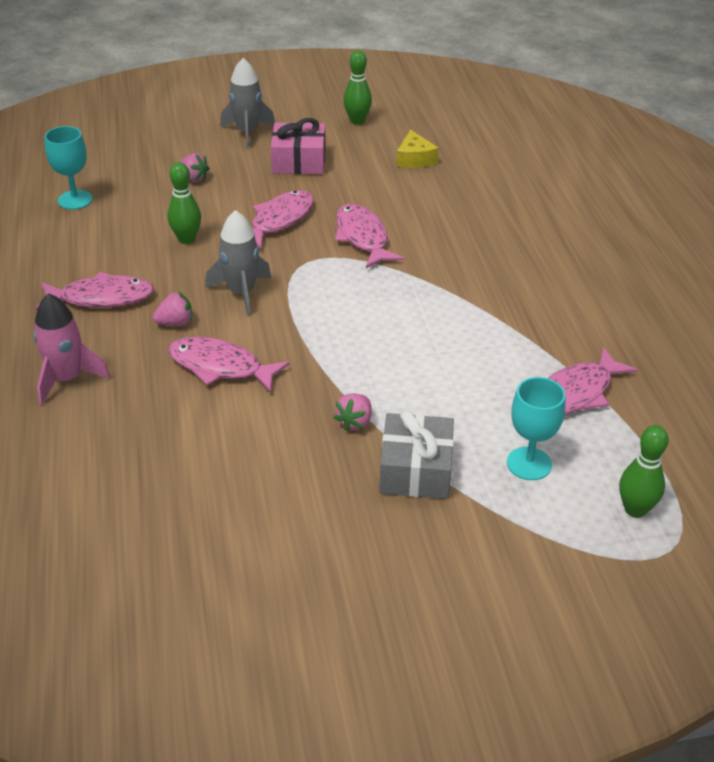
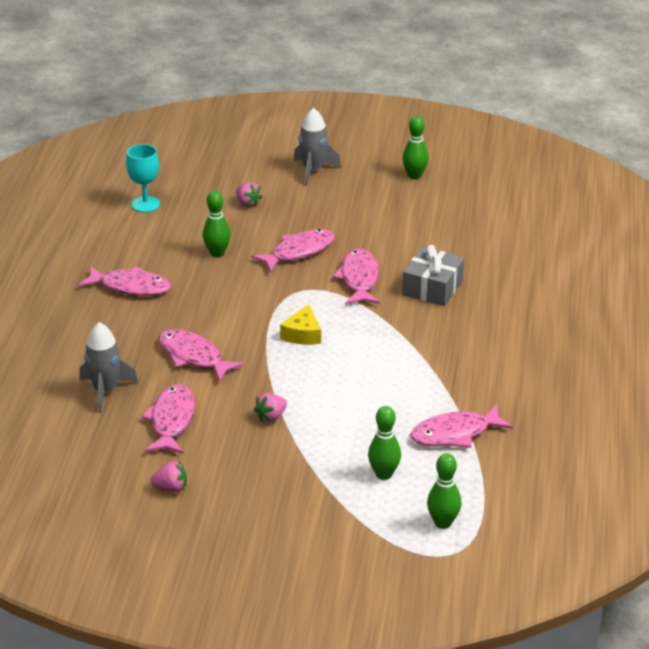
camera: 20 degrees right, 5 degrees down
(67, 379) = (79, 341): pink rocket -> none
(175, 323) = (176, 317): pink strawberry -> pink strawberry (171, 488)
(234, 456) = (171, 421): none -> pink fish
(241, 293) = (238, 304): grey rocket -> grey rocket (106, 391)
(299, 161) = (343, 204): pink gift -> none
(414, 159) = (444, 219): yellow cheese -> yellow cheese (302, 334)
(415, 470) = (296, 459): grey gift -> grey gift (432, 288)
(529, 463) = (384, 474): turquoise goblet -> green bowling pin

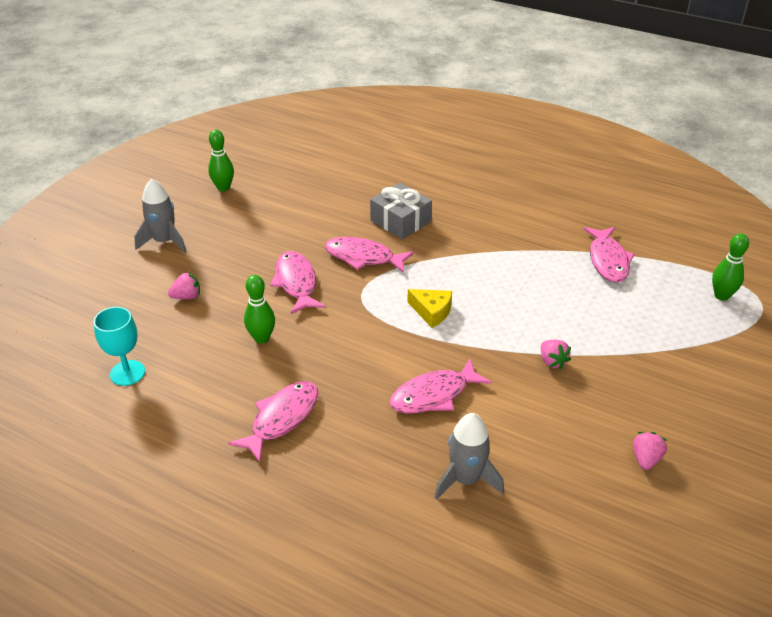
camera: 70 degrees left, 5 degrees up
(171, 421) = (536, 435): pink fish -> none
(384, 474) = (653, 312): green bowling pin -> none

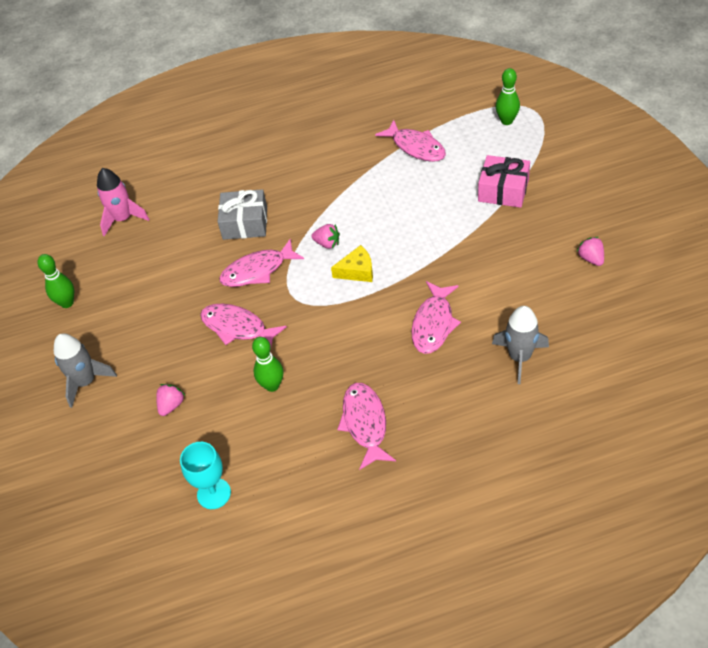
camera: 40 degrees left, 10 degrees up
(328, 163) = (123, 219): none -> pink rocket
(552, 361) = (471, 243): pink strawberry -> pink strawberry (327, 243)
(640, 345) = (503, 190): none -> pink gift

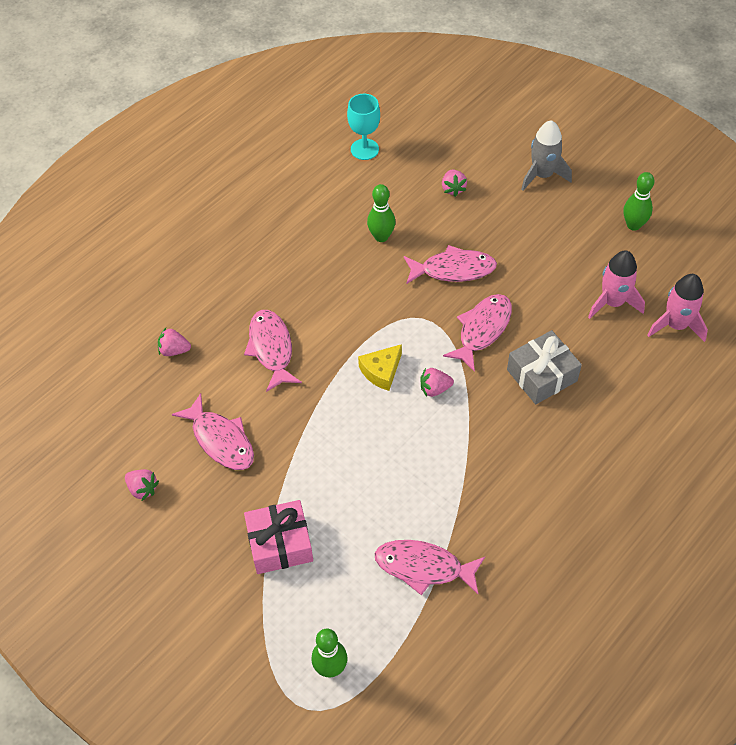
camera: 145 degrees right, 5 degrees up
(147, 251) = (612, 302): none -> pink rocket
(365, 423) = (280, 241): pink fish -> pink fish (220, 440)
(519, 357) = (174, 350): grey rocket -> pink strawberry

